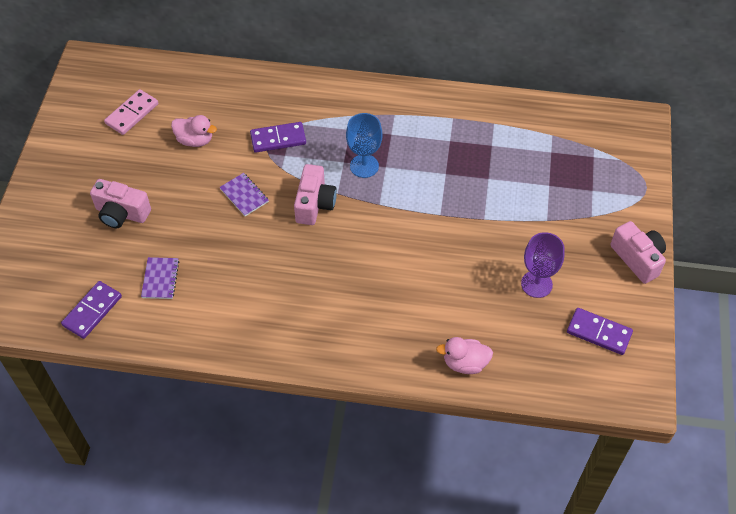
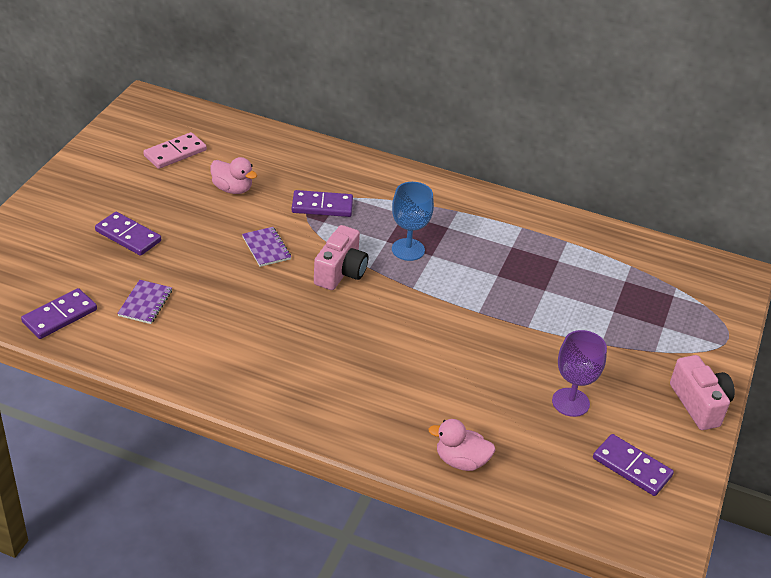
camera: 10 degrees right, 15 degrees down
(121, 213) = (128, 236): pink camera -> purple domino

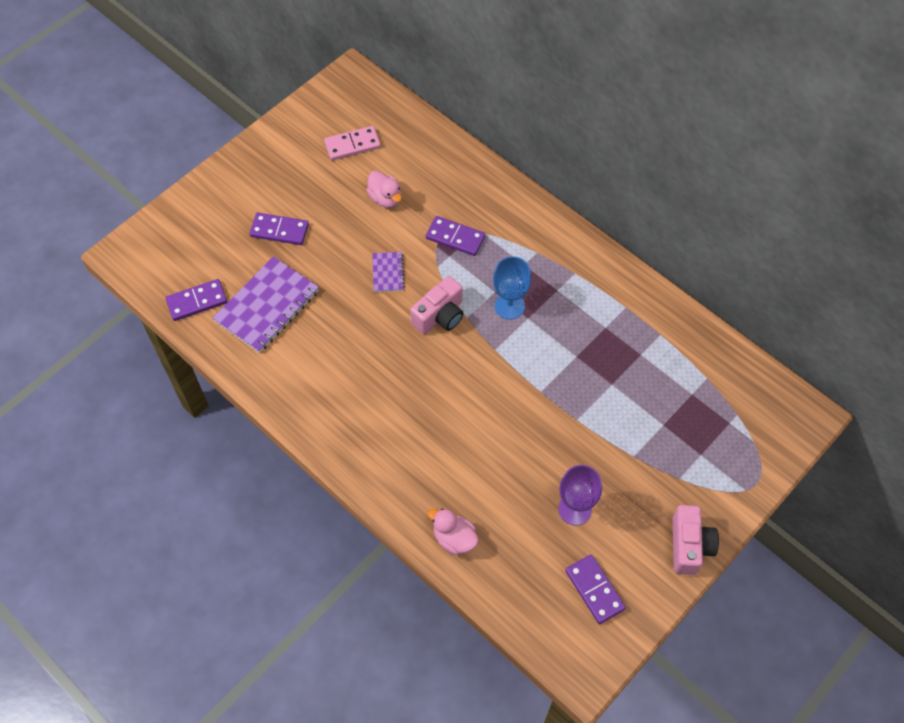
camera: 25 degrees right, 20 degrees up
(128, 236) = (279, 230): purple domino -> purple domino turned 45 degrees counterclockwise
(145, 303) = (267, 306): purple notebook -> purple notebook, size x2.02

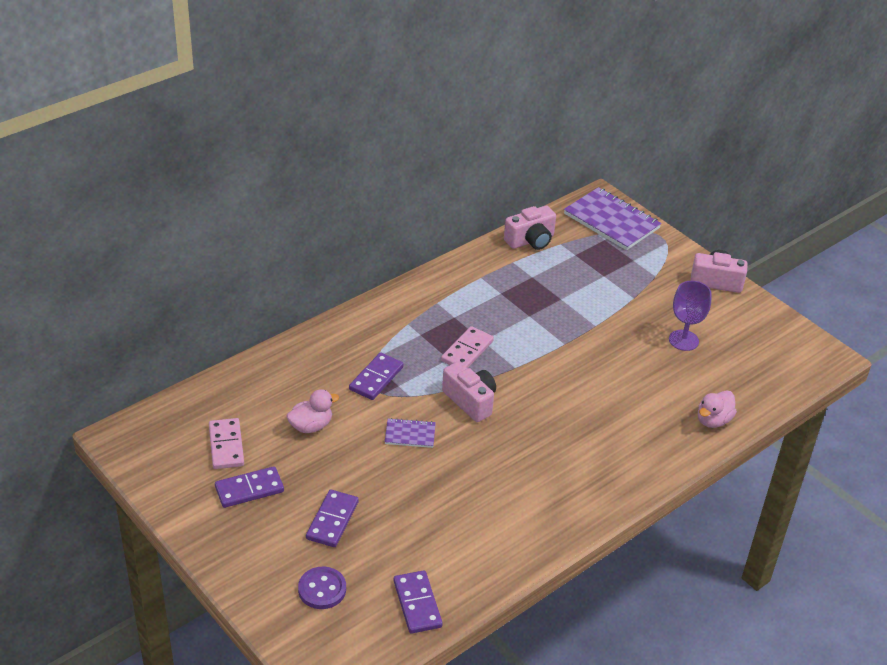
camera: 85 degrees left, 20 degrees down
(207, 235) = (322, 589): none -> purple button
(267, 306) = (435, 539): purple notebook -> purple notebook (611, 221)
(509, 306) = (467, 351): blue goblet -> pink domino
(594, 590) = (757, 340): purple domino -> purple domino (249, 489)
(703, 349) = (530, 240): none -> pink camera

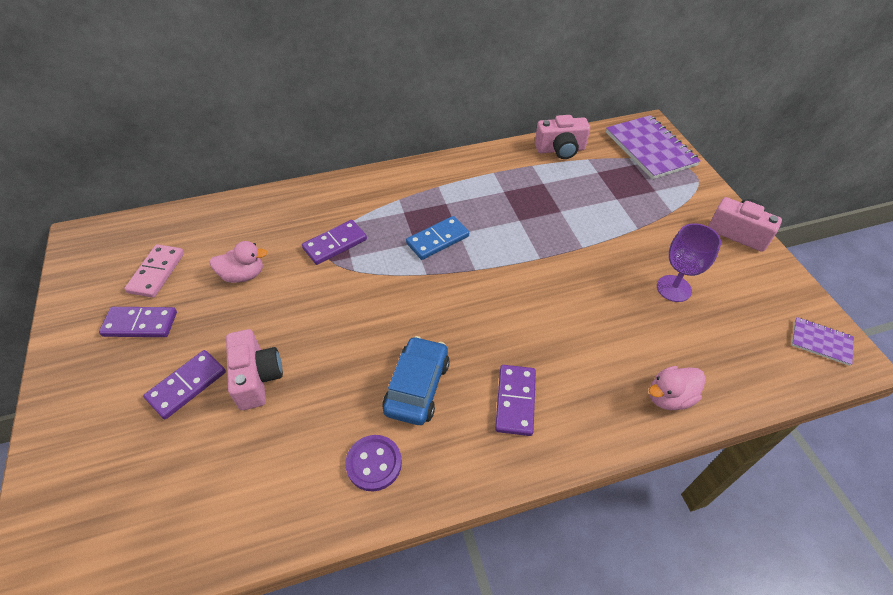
camera: 25 degrees right, 10 degrees up
(322, 589) = (115, 468): purple button -> purple button (374, 463)
(410, 434) = (327, 311): purple notebook -> purple notebook (821, 342)
(417, 604) = (194, 529): purple domino -> purple domino (515, 401)
(467, 351) = (437, 240): pink domino -> blue domino
(470, 401) = (409, 293): pink camera -> pink camera (257, 378)
(522, 467) = (417, 387): none -> blue car

